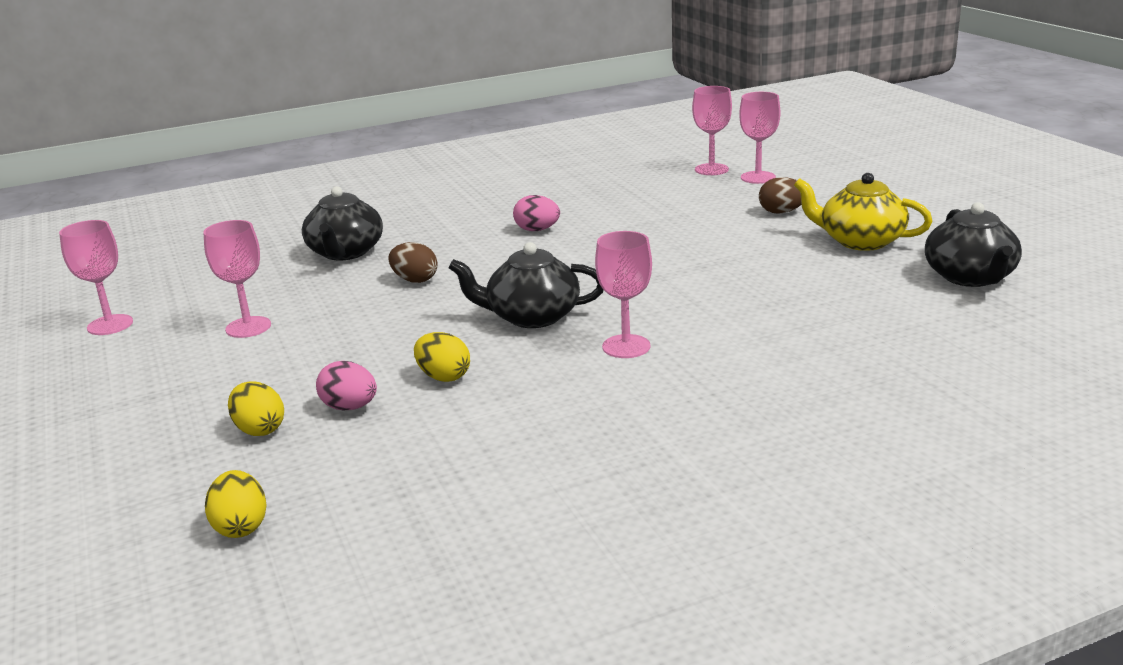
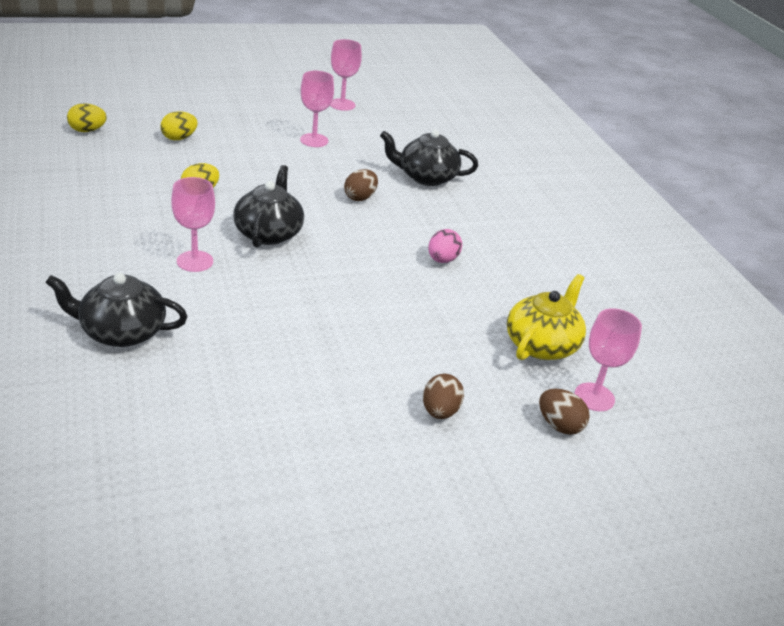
camera: 90 degrees right, 10 degrees up
(350, 407) = (184, 162): pink egg -> none
(758, 177) = (559, 425): pink goblet -> brown egg
(860, 241) = (335, 442): yellow teapot -> yellow teapot (542, 344)
(970, 277) = (205, 489): black teapot -> black teapot (121, 332)

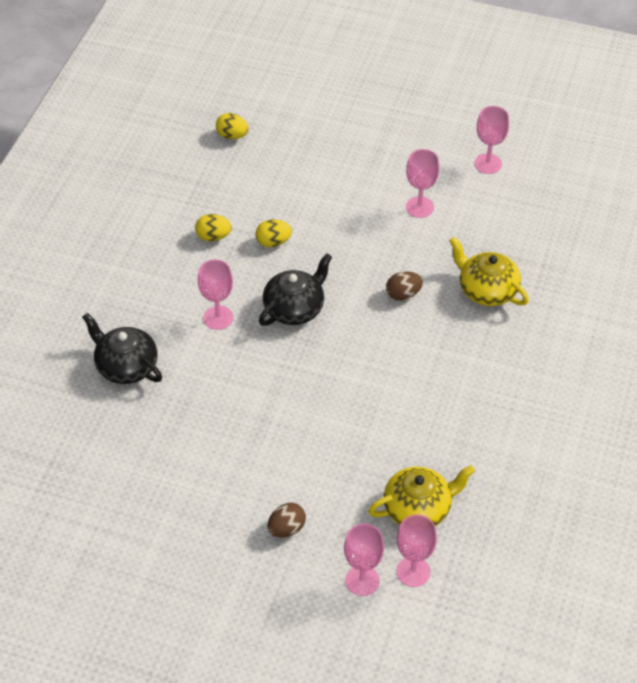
camera: 40 degrees right, 15 degrees up
(179, 138) = (301, 168): yellow egg -> yellow egg (213, 237)
(426, 177) = (487, 290): black teapot -> yellow teapot
(442, 260) = (414, 391): pink egg -> none
(559, 425) = (362, 580): brown egg -> pink goblet

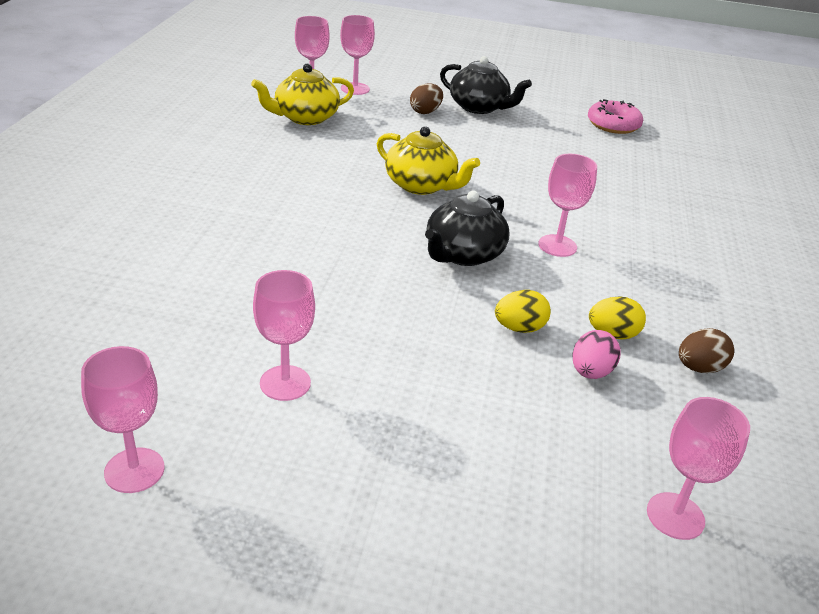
camera: 170 degrees right, 15 degrees down
(77, 511) = (613, 125): none -> pink donut
(126, 366) = (638, 207): black teapot -> black teapot (479, 107)
(232, 136) = (675, 516): yellow egg -> pink goblet
(240, 210) = (590, 372): none -> pink egg
(403, 294) = (317, 267): brown egg -> brown egg (699, 368)
(487, 290) = (194, 272): yellow teapot -> yellow teapot (421, 185)

